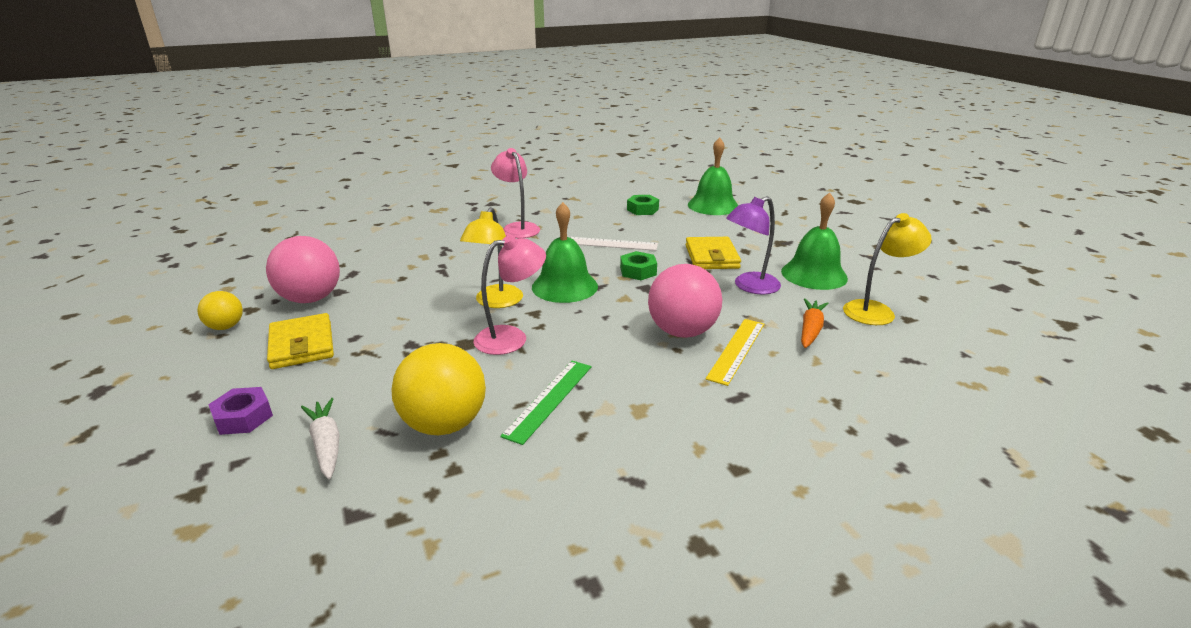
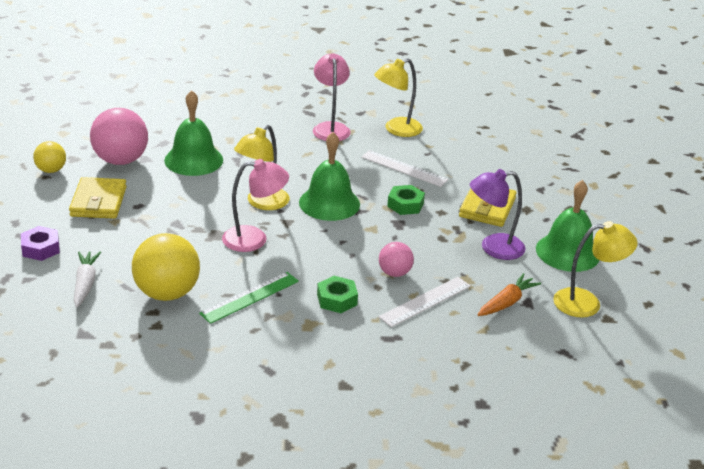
camera: 20 degrees right, 5 degrees up
(578, 218) = (396, 130): none -> yellow lamp
(642, 209) = (467, 135): green nut -> green nut (337, 299)
(682, 332) = (394, 273): pink ball -> pink ball, size x0.55
(713, 205) = (545, 147): green bell -> green bell (193, 160)
(736, 350) = (425, 301): yellow ruler -> white ruler

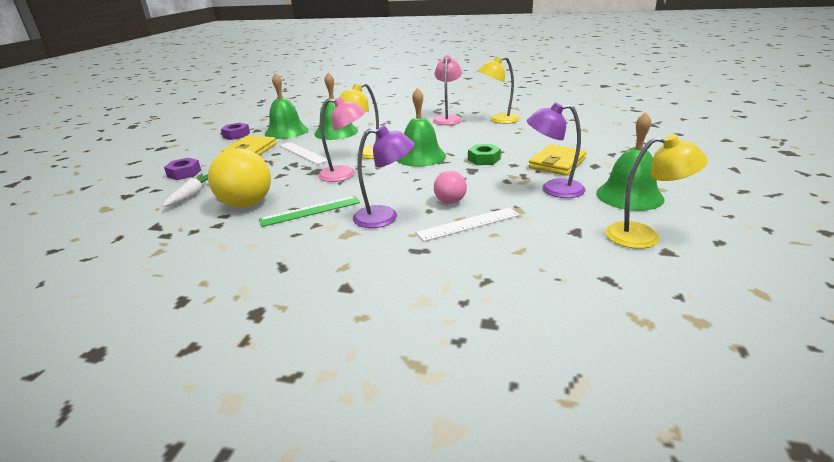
camera: 20 degrees right, 5 degrees down
(51, 170) = (236, 135): yellow ball -> purple nut
(121, 160) = (286, 131): pink ball -> green bell
(337, 299) = (385, 217): green nut -> purple lamp
(404, 168) = (494, 139): white ruler -> white ruler (303, 153)
(507, 302) = (553, 230): orange carrot -> none

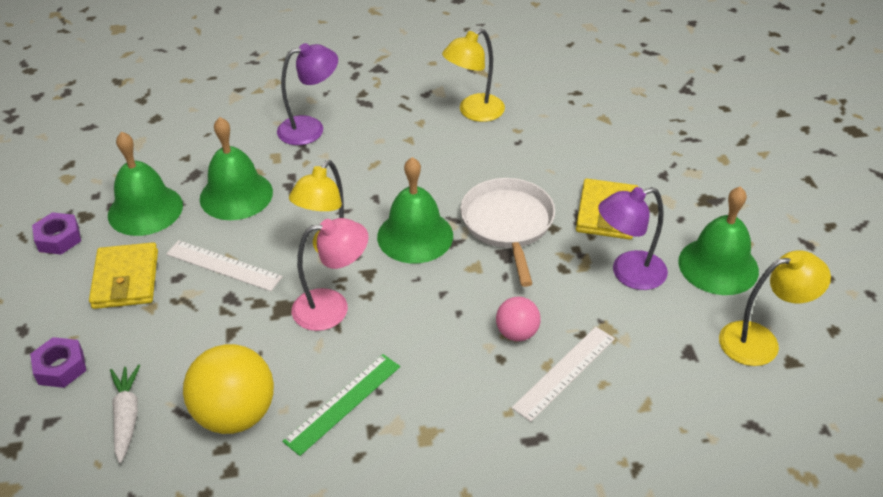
camera: 25 degrees left, 15 degrees up
(385, 217) = (453, 388): purple lamp -> purple lamp (310, 128)
(448, 118) = (394, 121): pink lamp -> none
(484, 159) = (508, 224): green nut -> white pan

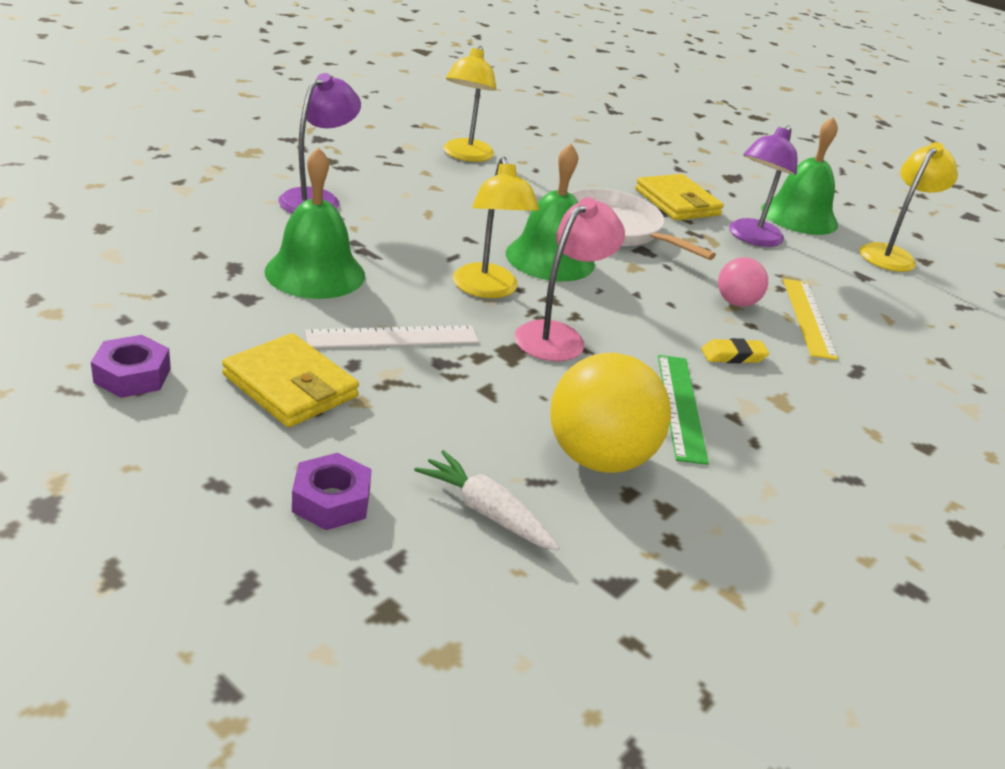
camera: 45 degrees left, 10 degrees down
(145, 210) = (217, 314): green bell -> none
(444, 379) = (733, 356): none -> yellow eraser
(564, 372) = (808, 317): white ruler -> yellow ruler

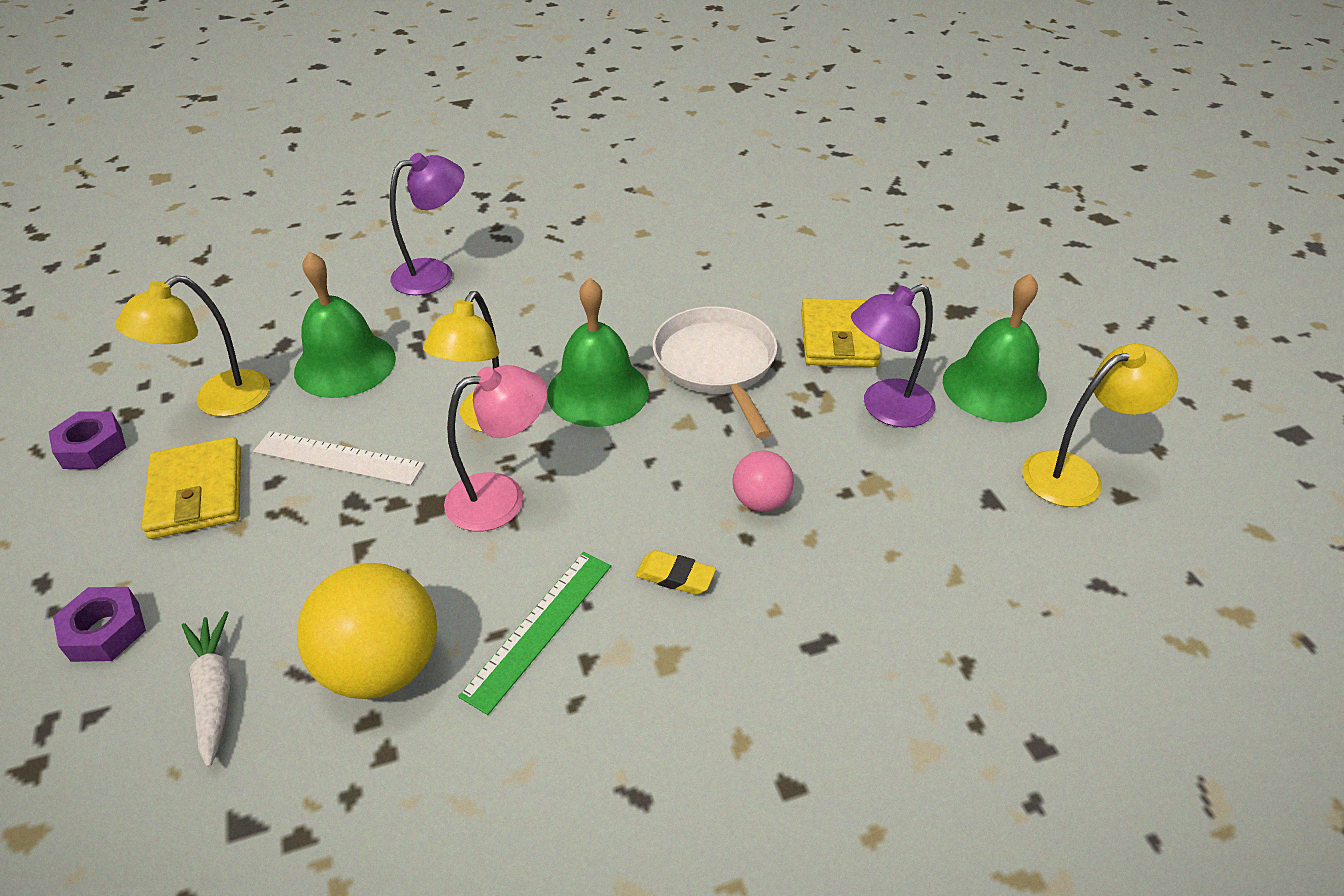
camera: 35 degrees right, 10 degrees up
(465, 156) = (643, 236): yellow lamp -> yellow lamp (219, 401)
(808, 317) = (837, 546): yellow ruler -> none

